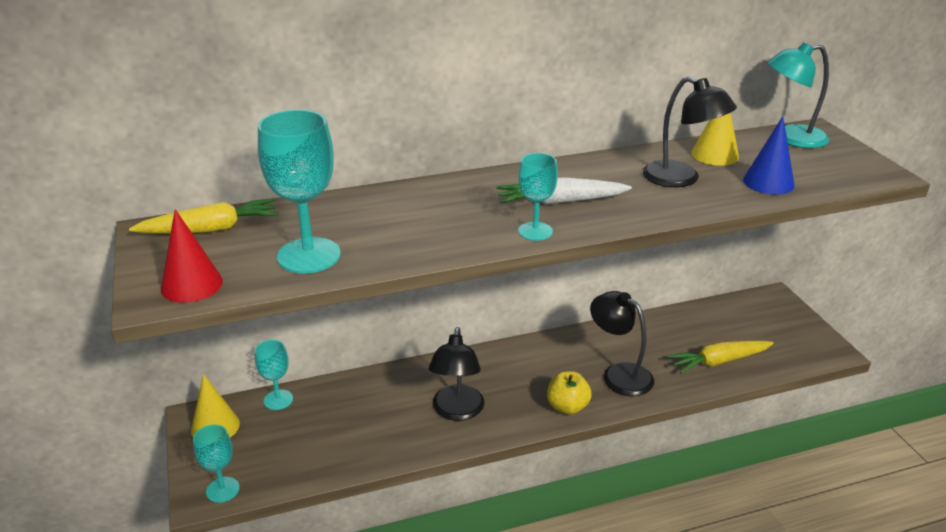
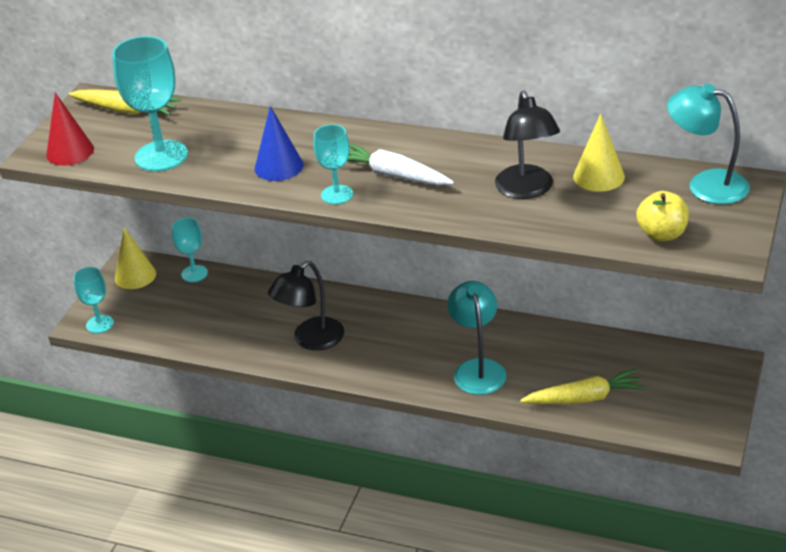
camera: 40 degrees right, 5 degrees up
(567, 407) = (400, 376): yellow apple -> yellow apple (662, 234)
(619, 374) = (477, 369): black lamp -> turquoise lamp
(719, 361) = (584, 398): yellow carrot -> yellow carrot turned 150 degrees clockwise
(768, 182) = (600, 222): blue cone -> blue cone (279, 166)

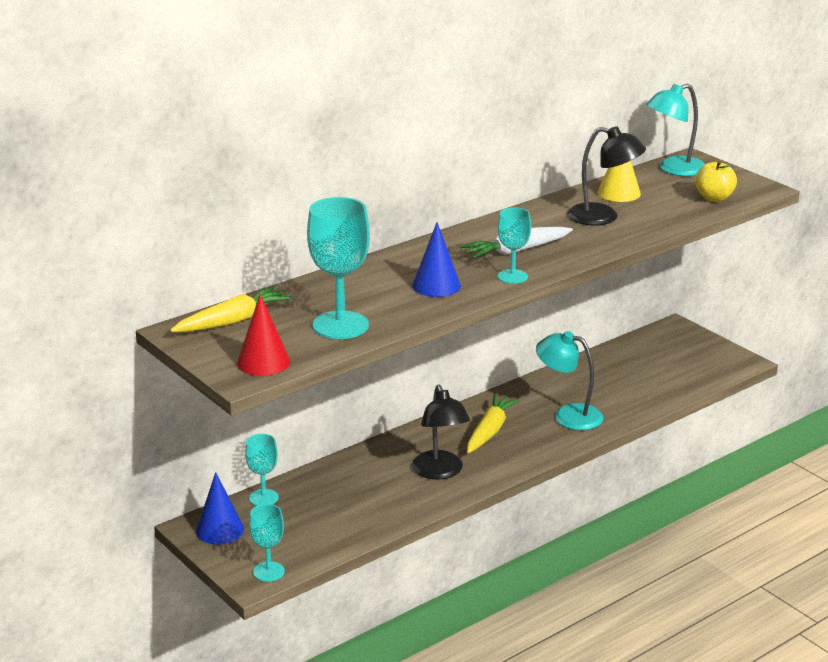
camera: 60 degrees left, 10 degrees down
(135, 276) = (219, 530): yellow cone -> blue cone
(584, 398) = (650, 388): yellow carrot -> yellow carrot (489, 431)

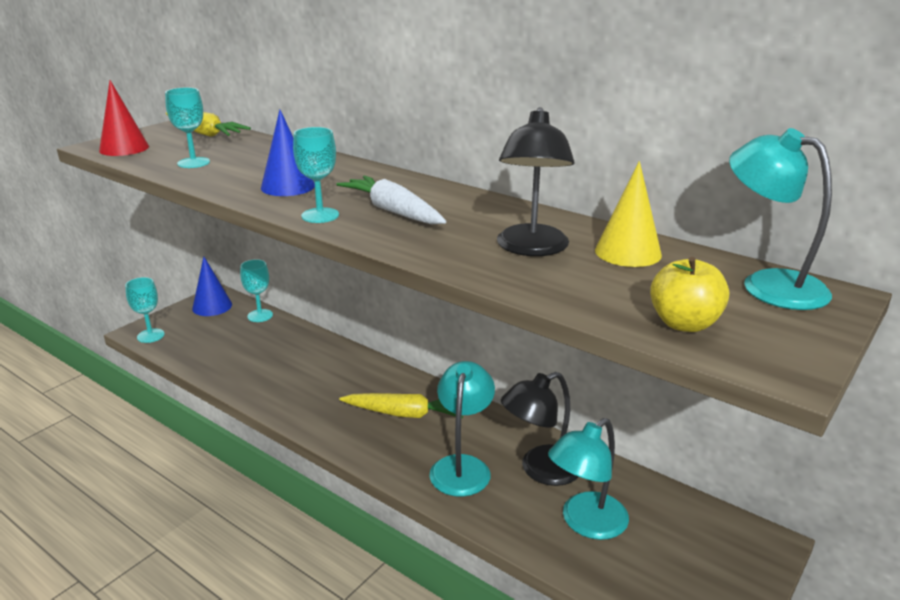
camera: 75 degrees right, 0 degrees up
(340, 325) = (193, 163): turquoise goblet -> turquoise goblet, size x0.57
(440, 472) = (316, 394): black lamp -> black lamp (540, 470)
(642, 380) = (585, 523): none -> turquoise lamp

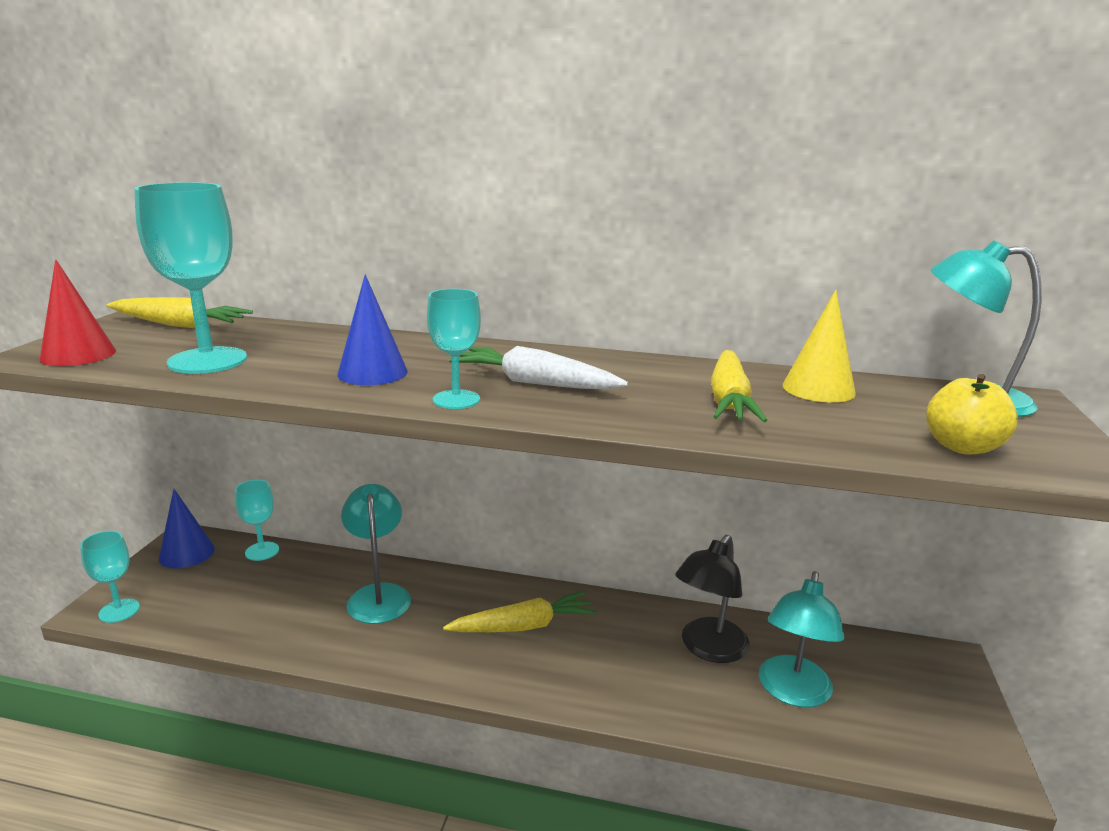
camera: 25 degrees left, 5 degrees down
(193, 163) = (207, 361): turquoise goblet -> turquoise goblet, size x1.74
(462, 466) = (628, 669): turquoise lamp -> turquoise lamp (378, 595)
(531, 248) = (729, 399): black lamp -> yellow carrot

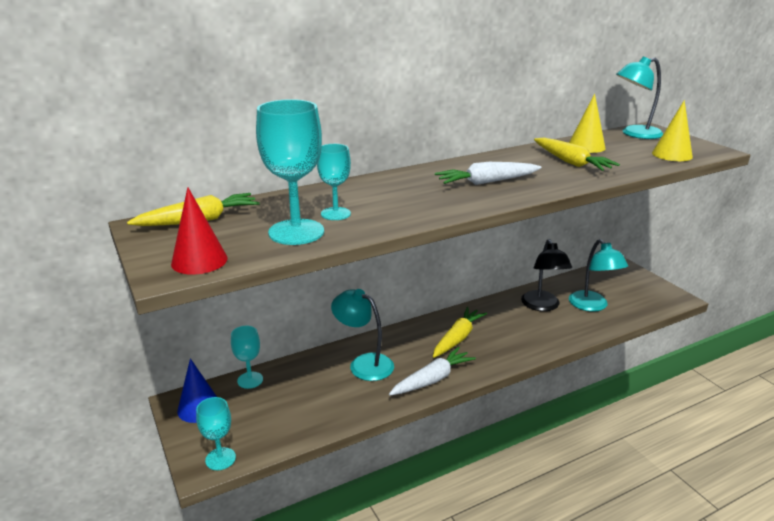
camera: 40 degrees left, 5 degrees up
(372, 373) = (404, 204): blue cone -> none
(412, 657) = (432, 379): none -> white carrot
(456, 399) = (478, 202): turquoise goblet -> turquoise goblet (335, 214)
(962, 447) = (672, 155): yellow apple -> yellow cone

